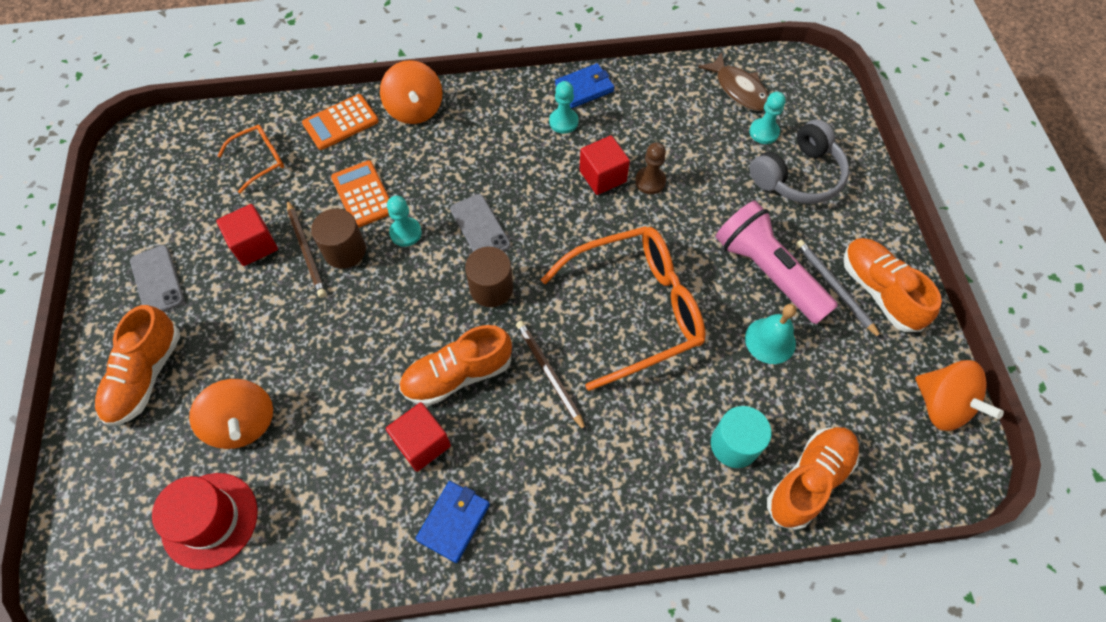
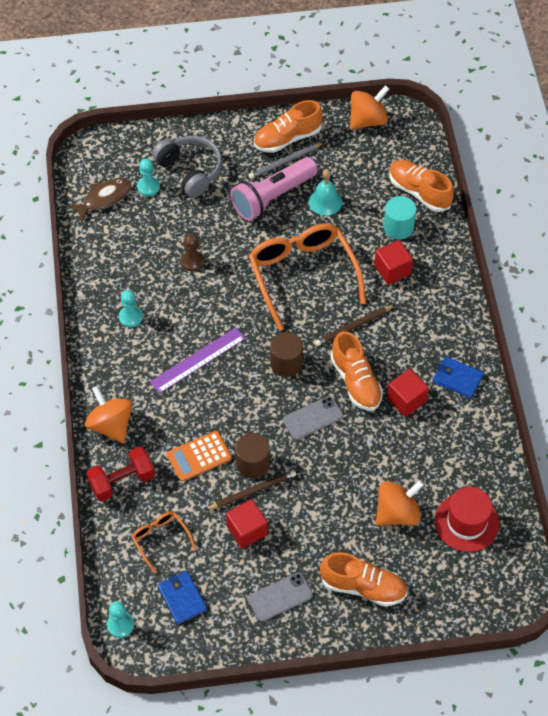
camera: 90 degrees left, 5 degrees down
(341, 122) = (122, 481): orange calculator -> red dumbbell
(406, 233) = (237, 423): turquoise pawn -> turquoise pawn (120, 625)
(415, 109) = (111, 425): orange spinning top -> orange spinning top turned 105 degrees counterclockwise
(480, 227) = (232, 372): grey phone -> grey phone (313, 418)
(500, 190) = (198, 360): none -> purple ruler
(584, 88) = (95, 302): blue wallet -> blue wallet (182, 598)
(602, 176) = (186, 292): red cube -> red cube (392, 270)

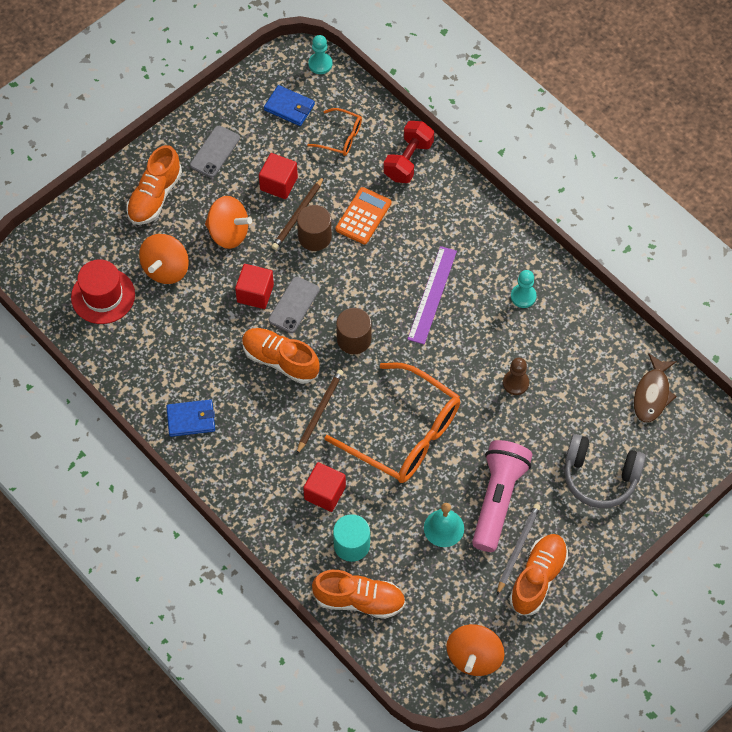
camera: 145 degrees right, 5 degrees up
(111, 425) = (456, 197): orange spinning top -> orange spinning top (228, 233)
(148, 187) = (623, 433): turquoise pawn -> none
(363, 587) = (155, 196): orange shoe -> orange shoe turned 45 degrees counterclockwise
(406, 400) = (224, 371): red cube -> red cube (255, 293)

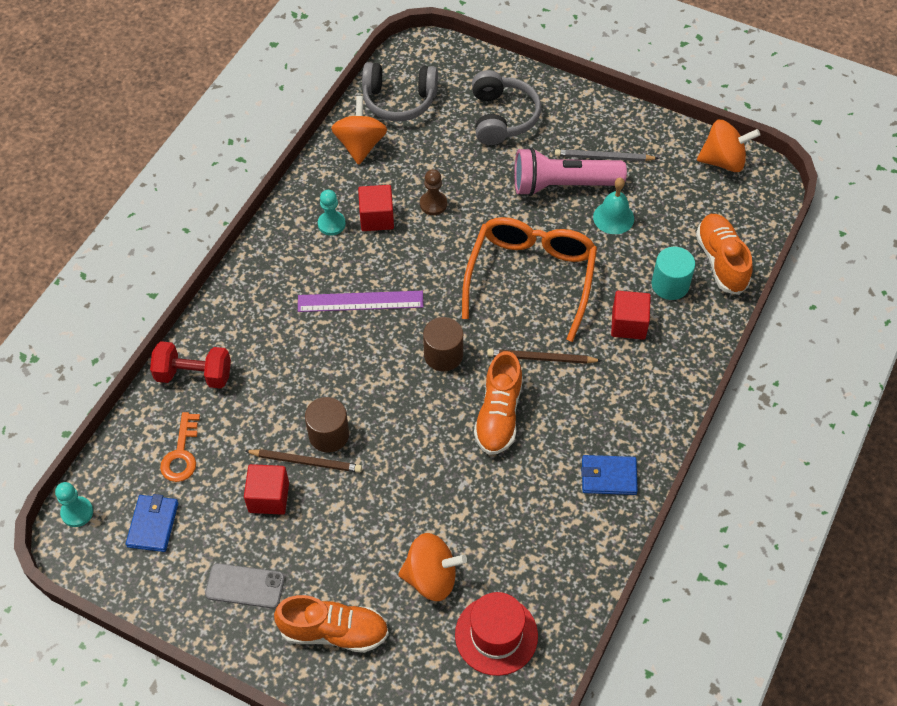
camera: 110 degrees left, 5 degrees down
(191, 419) = (608, 476): blue wallet -> blue wallet turned 60 degrees counterclockwise
(228, 233) = (356, 527): orange spinning top -> orange spinning top (360, 145)
(255, 293) = (426, 469): red cube -> red cube (377, 218)
(294, 305) = (425, 425): grey phone -> none
(340, 137) = (181, 454): orange glasses -> orange key
(363, 216) = (284, 395): orange calculator -> none
(538, 578) = (624, 136): orange shoe -> none
(652, 394) = (399, 100): brown fish -> grey headphones

